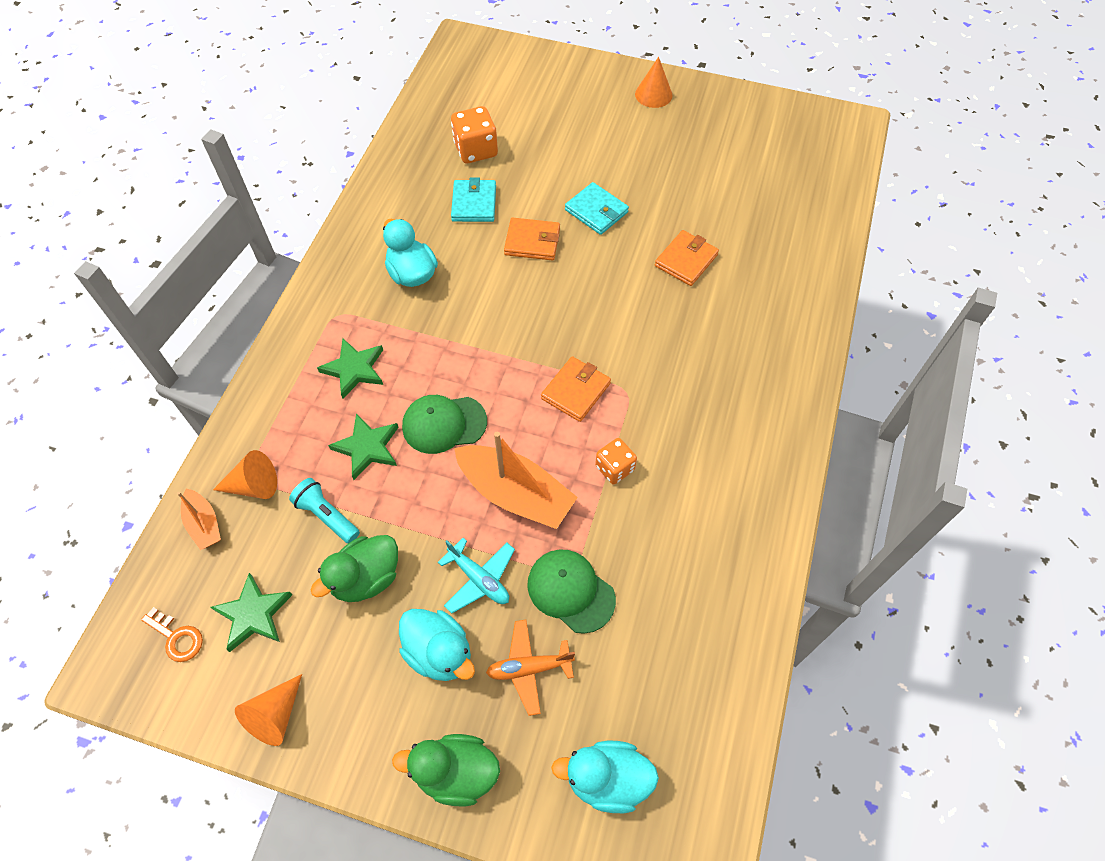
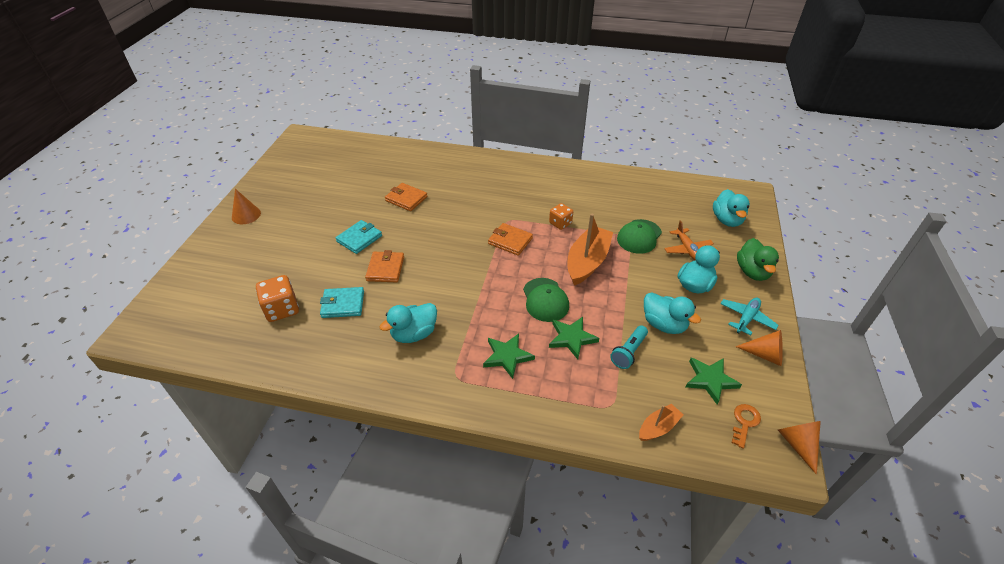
camera: 95 degrees left, 15 degrees down
(253, 485) = (618, 401): orange cone -> orange cone (797, 444)
(366, 578) = (664, 324): green duck -> turquoise duck
(479, 579) = (645, 273): turquoise plane -> turquoise plane (746, 318)

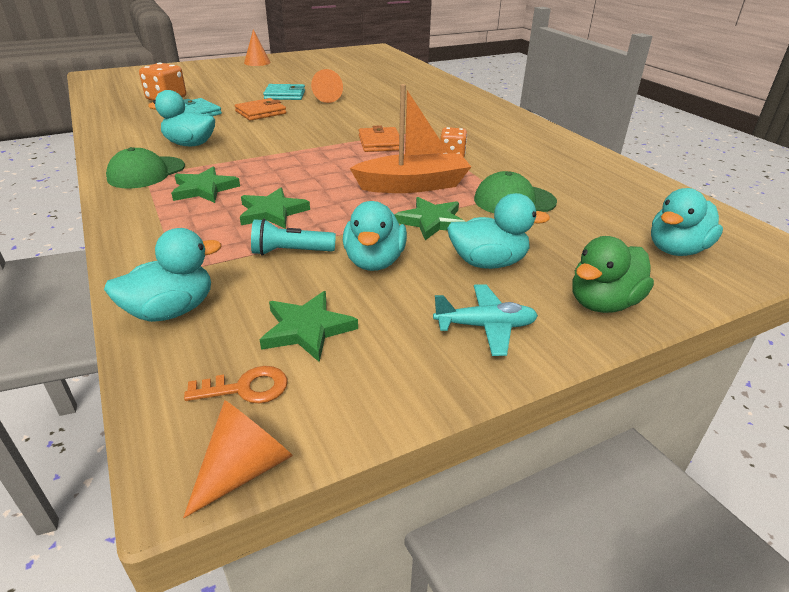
camera: 50 degrees right, 10 degrees down
(406, 199) = (364, 93): orange wallet -> none
(545, 300) = (316, 182): green cap -> green cap (146, 173)
(637, 280) = (431, 221): none -> green star
(658, 427) = (171, 310): orange boat -> turquoise duck
(687, 249) = (551, 237): orange plane -> none
(765, 355) = (426, 368): orange cone -> orange cone (326, 98)

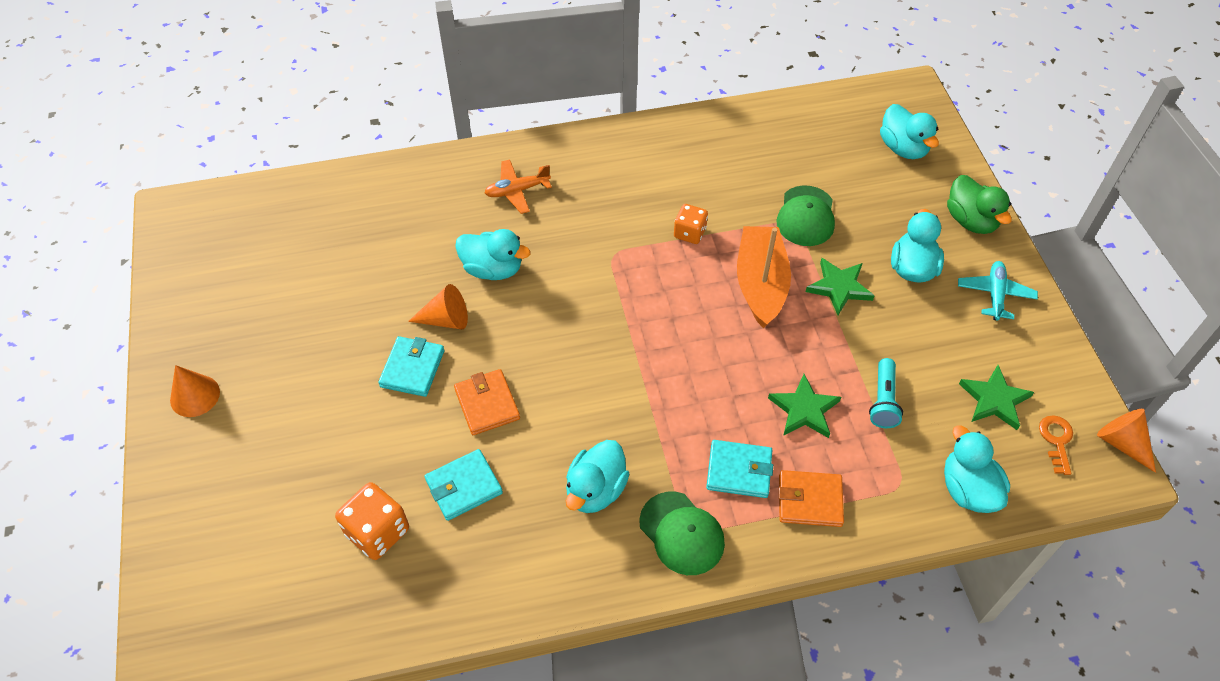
camera: 75 degrees left, 20 degrees up
(204, 189) = (739, 471): green star -> turquoise wallet
(374, 261) = (904, 342): turquoise duck -> turquoise duck (493, 269)
(380, 143) = (637, 289): orange wallet -> orange wallet (809, 500)
(449, 104) = (517, 191): none -> orange plane

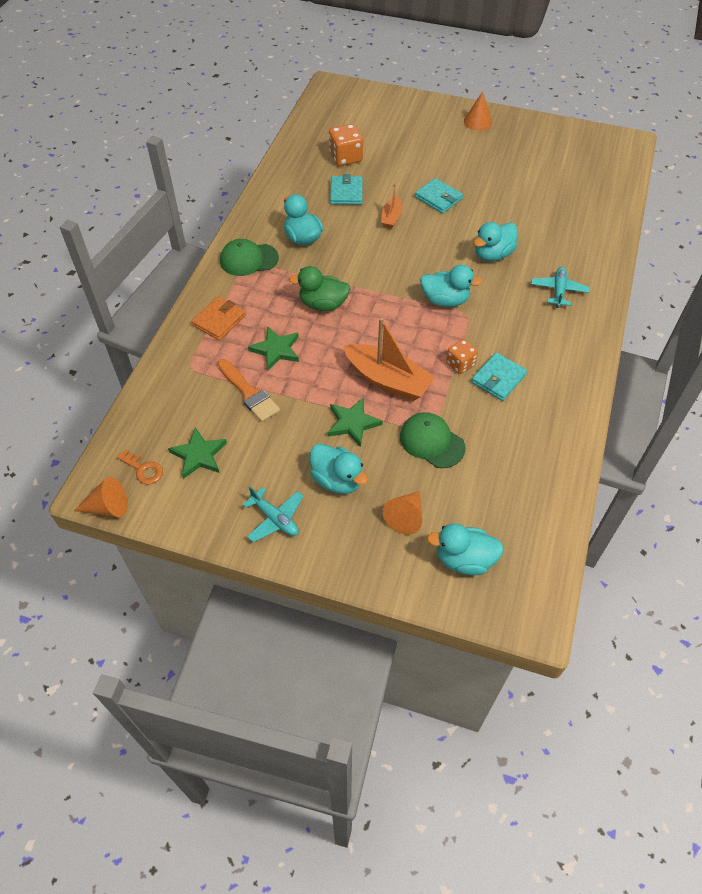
camera: 120 degrees right, 0 degrees up
(446, 319) = (465, 221): orange cone -> orange cone (405, 517)
(487, 404) = (391, 218): orange wallet -> orange boat
(517, 191) = (558, 290): orange plane -> turquoise plane
(739, 471) = (263, 300): turquoise wallet -> turquoise wallet (498, 379)
(883, 401) = (249, 393): turquoise flashlight -> orange brush
(967, 489) = (158, 398): turquoise duck -> turquoise duck (445, 300)
(970, 220) = (353, 555): green duck -> green duck (323, 304)

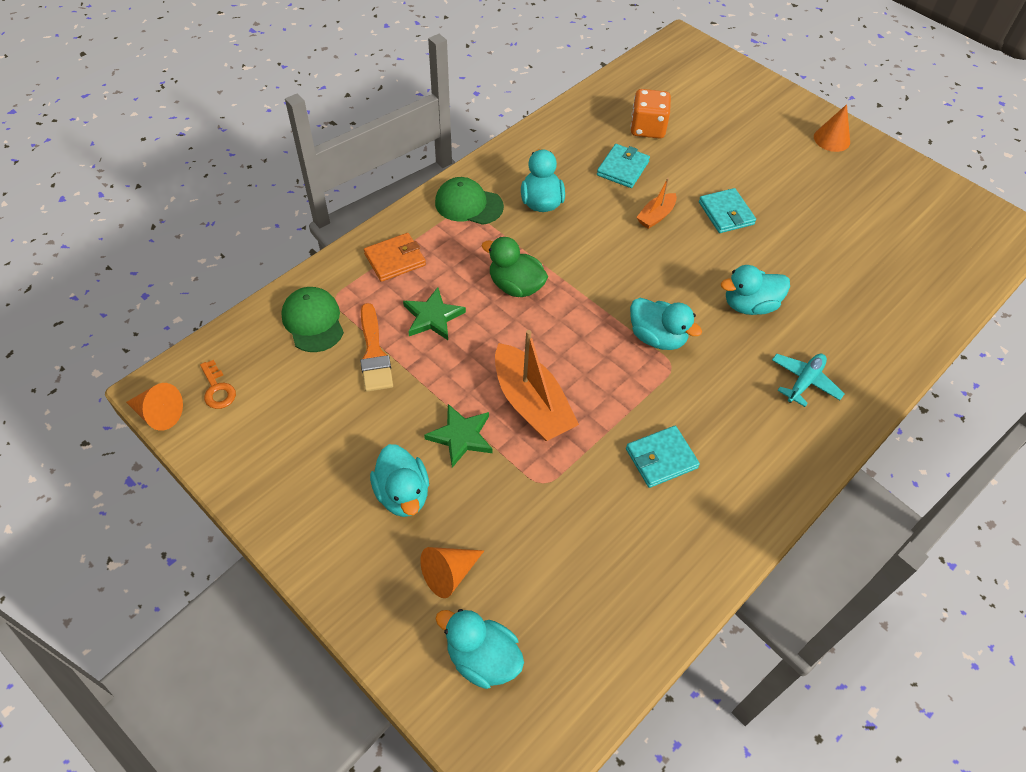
camera: 25 degrees right, 0 degrees up
(199, 455) = (280, 399): green star -> none
(275, 519) = (310, 507): turquoise plane -> none
(431, 442) = (535, 499): green cap -> green cap (313, 321)
(460, 364) = (627, 421): orange dice -> none

